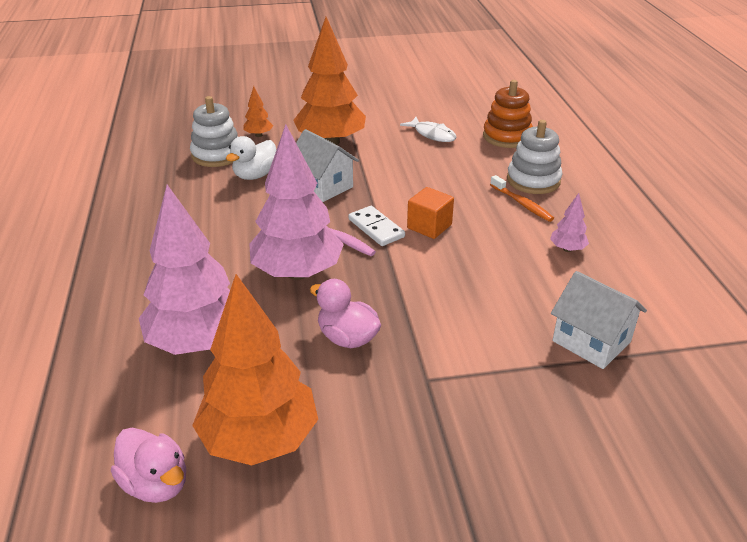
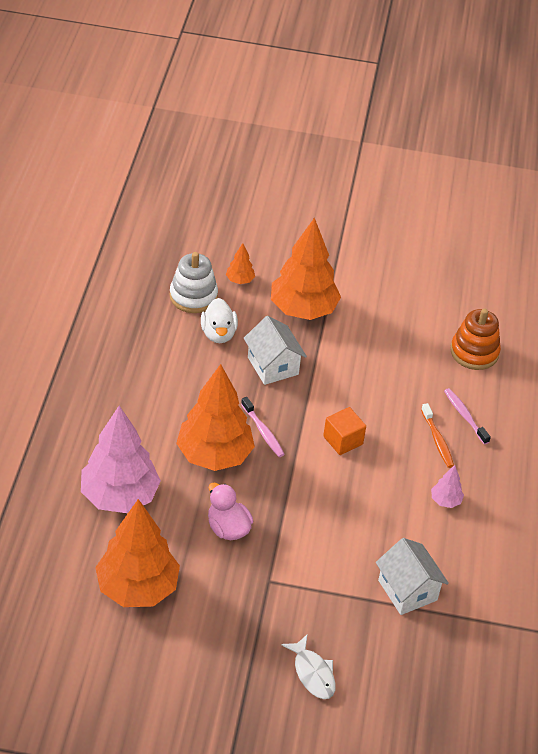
camera: 15 degrees right, 10 degrees up
(156, 483) = (64, 596): pink duck -> none
(255, 175) = (218, 334): white duck -> white duck turned 60 degrees counterclockwise
(297, 273) = (214, 455): pink tree -> orange tree
(376, 228) = (297, 428): white domino -> none
(432, 134) = (404, 328): white fish -> white fish (313, 673)
(533, 180) = (464, 416): white stacking toy -> pink toothbrush

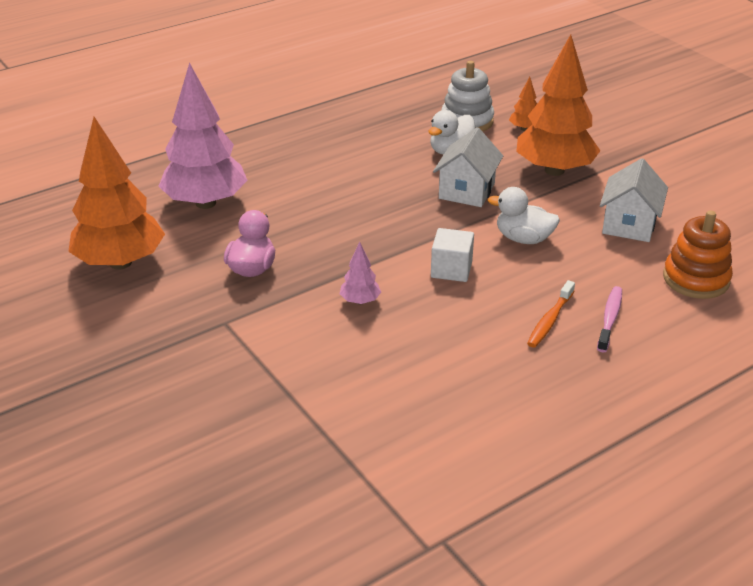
camera: 50 degrees right, 10 degrees down
(214, 455) = (321, 219): orange tree -> none
(263, 432) = (387, 226): pink toothbrush -> none
(313, 673) = (149, 410): white fish -> none
(343, 440) = (451, 269): orange cube -> white cube
(353, 385) = (523, 239): none -> white duck
(407, 590) = (335, 410): white house -> white house (629, 224)
(445, 501) = (485, 369): pink tree -> pink tree (360, 301)

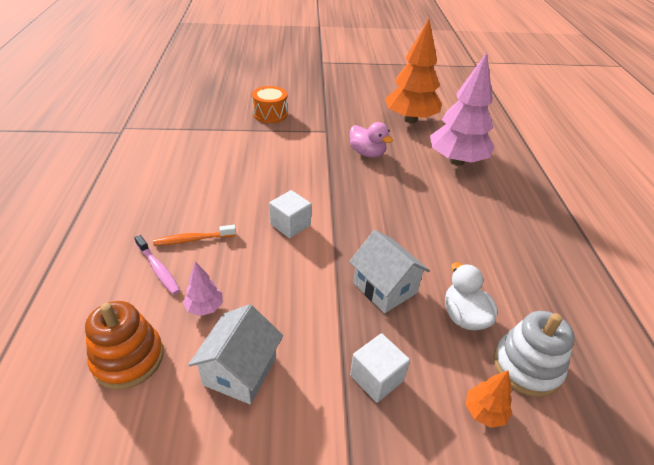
camera: 120 degrees right, 5 degrees up
(223, 400) = (270, 114): none -> orange drum
(360, 301) = (298, 176): pink tree -> pink tree (205, 307)
(523, 239) = (289, 282): white duck -> none
(550, 320) = (193, 239): orange toothbrush -> orange toothbrush turned 75 degrees counterclockwise
(554, 170) = (376, 378): orange tree -> white cube
(629, 224) = (240, 371): white house -> white house turned 60 degrees clockwise

